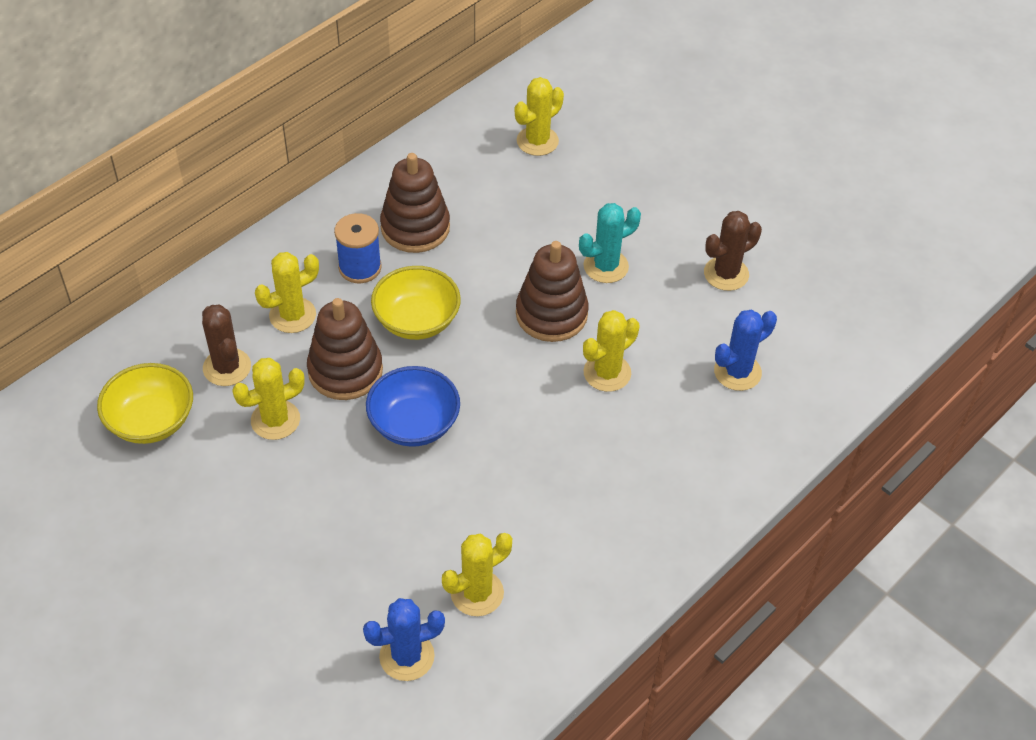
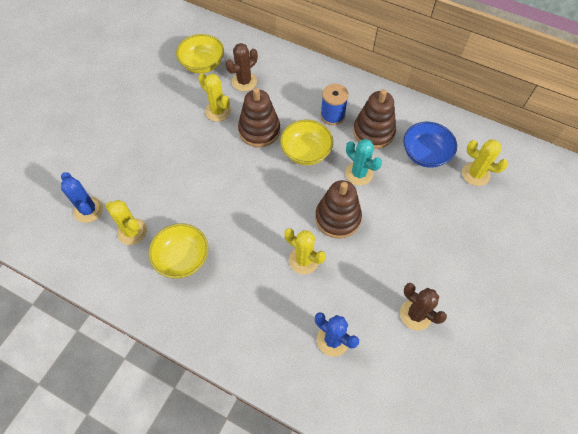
camera: 75 degrees right, 10 degrees up
(292, 315) = (287, 97): yellow cactus -> none
(414, 424) = (234, 171): blue bowl -> blue bowl (425, 154)
(553, 528) = (182, 258): none -> yellow bowl
(606, 266) = (389, 238): turquoise cactus -> turquoise cactus (359, 173)

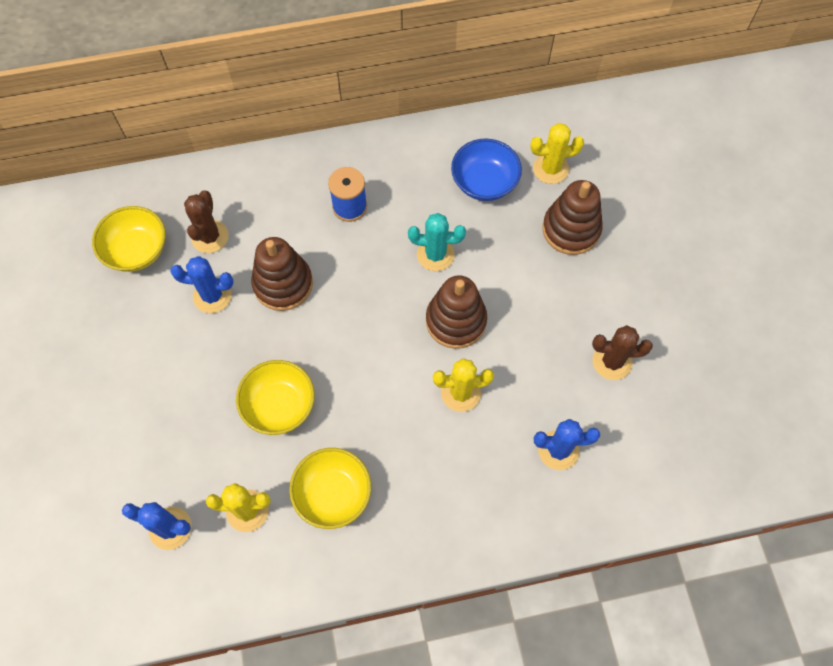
camera: 40 degrees left, 5 degrees up
(218, 111) = (212, 296): yellow cactus -> blue cactus
(306, 152) = (358, 271): yellow bowl -> yellow bowl (279, 405)
(373, 132) = (410, 195): brown stacking toy -> brown stacking toy (571, 229)

